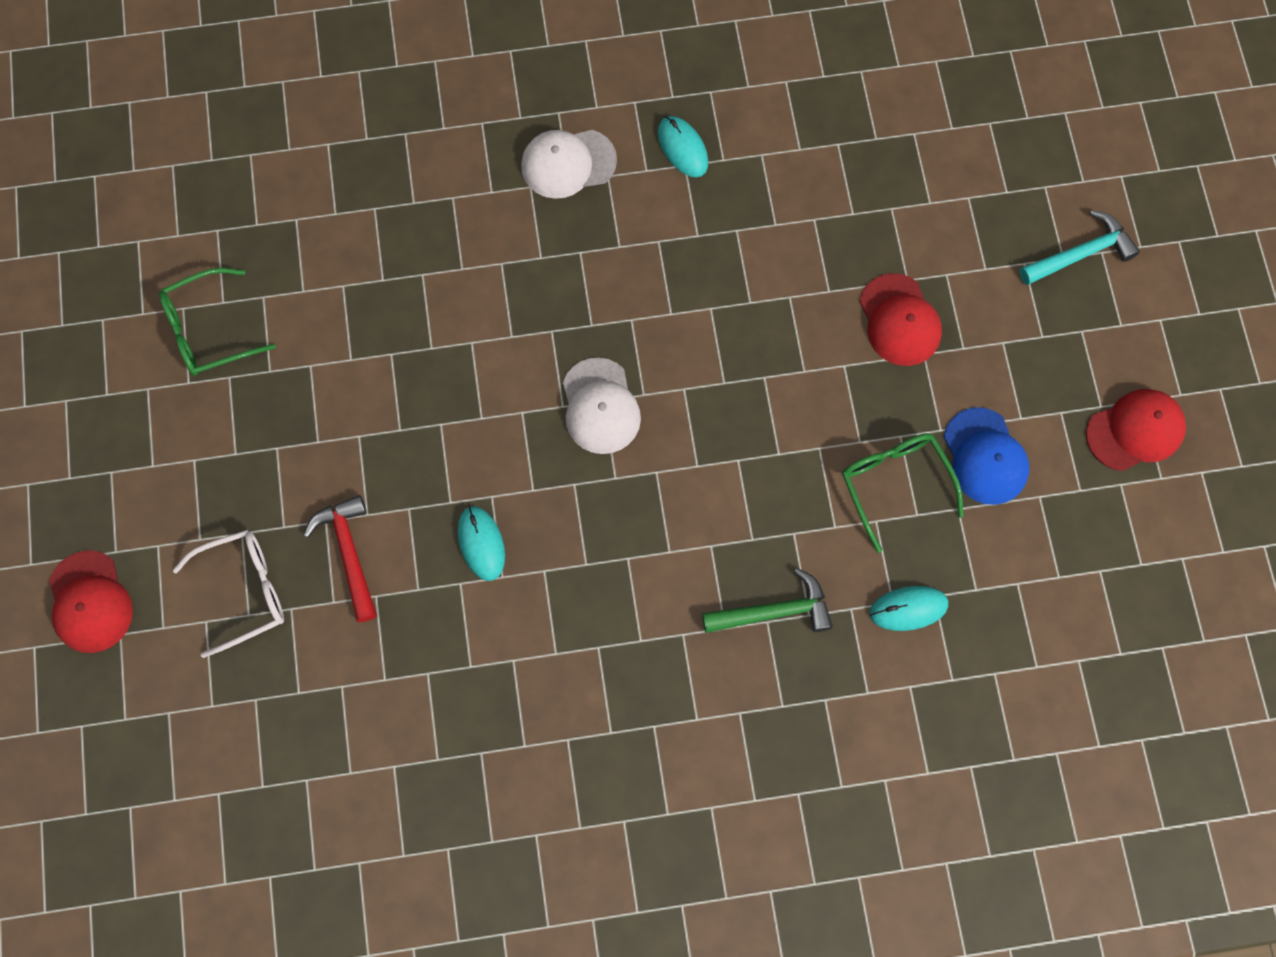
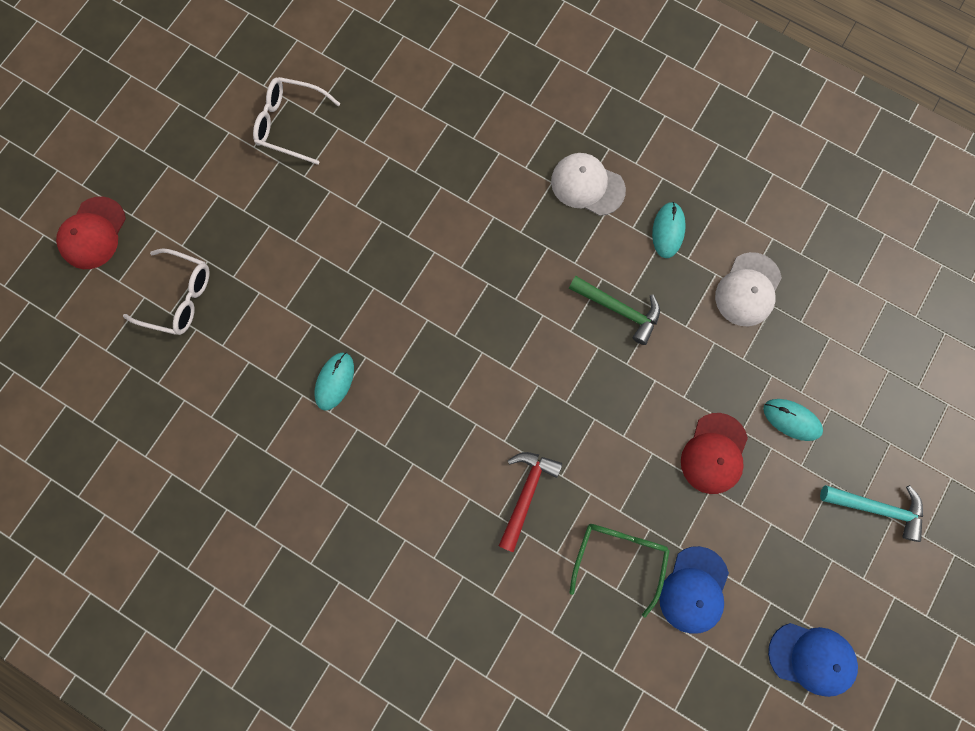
camera: 40 degrees right, 5 degrees up
(208, 330) = (290, 124): green glasses -> white glasses
(349, 553) = (255, 323): red hammer -> red hammer (526, 494)
(600, 406) = (477, 354): white cap -> white cap (748, 289)
(774, 611) = (472, 574): green hammer -> green hammer (618, 309)
(908, 608) = (558, 646): turquoise mouse -> turquoise mouse (791, 420)
(1135, 431) = (811, 658): red cap -> blue cap

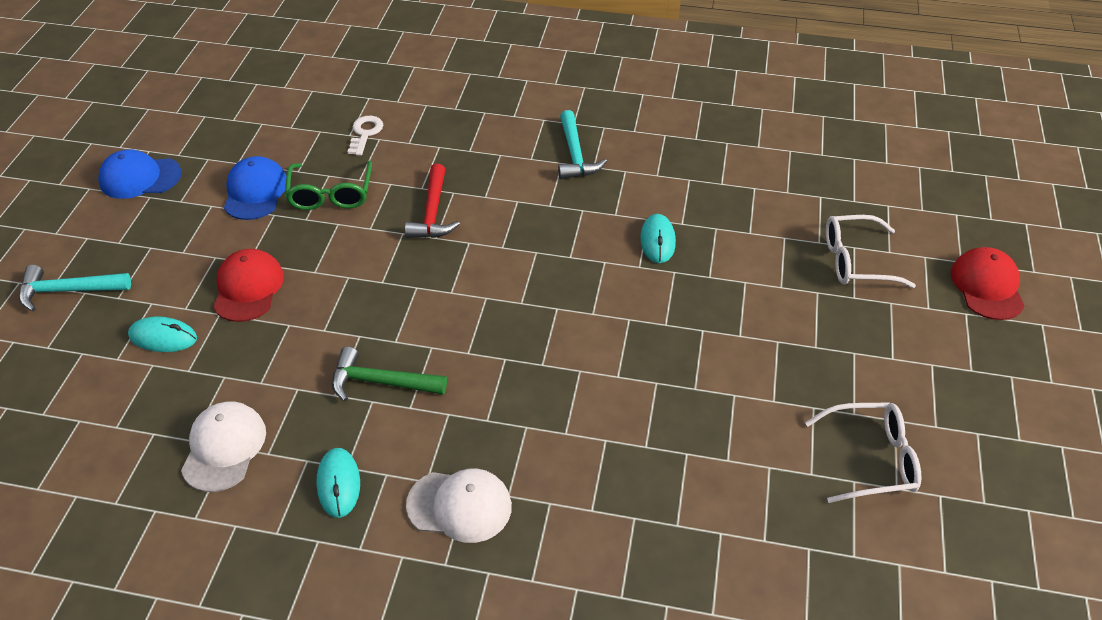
camera: 160 degrees right, 30 degrees down
(358, 529) = (575, 154): none -> turquoise hammer
(564, 648) = (365, 133): none -> white key

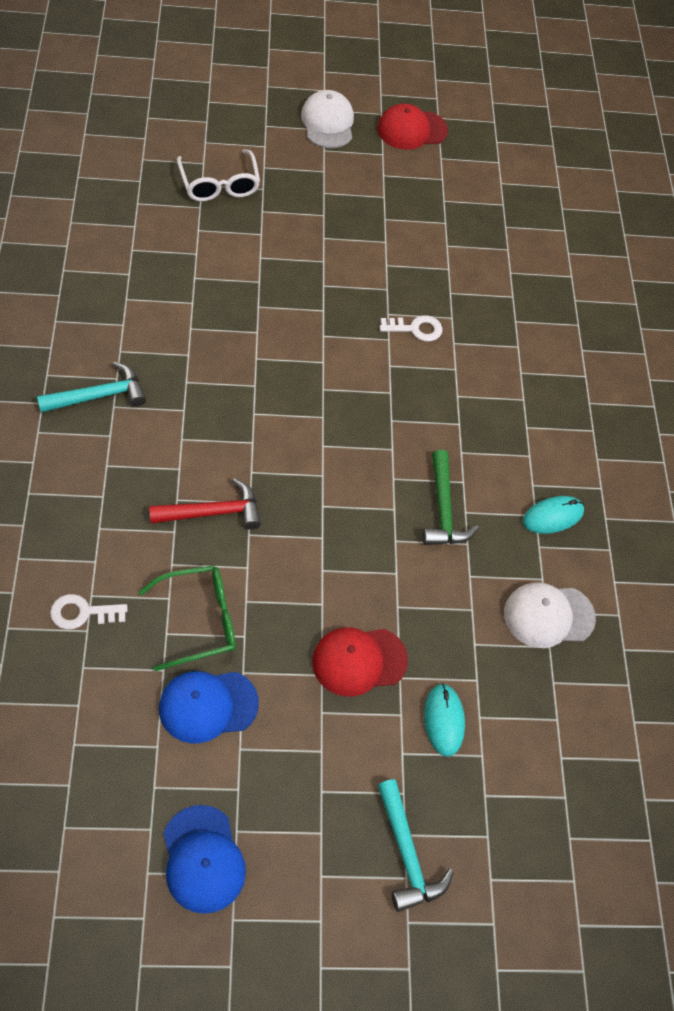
camera: 110 degrees left, 10 degrees up
(459, 506) = (543, 429): white cap -> white cap (328, 123)
(630, 405) = (416, 329): none -> white key
(657, 241) = (220, 320): turquoise mouse -> none
(871, 459) = (422, 190): white glasses -> none
(987, 286) = (233, 110): red cap -> red cap (412, 130)

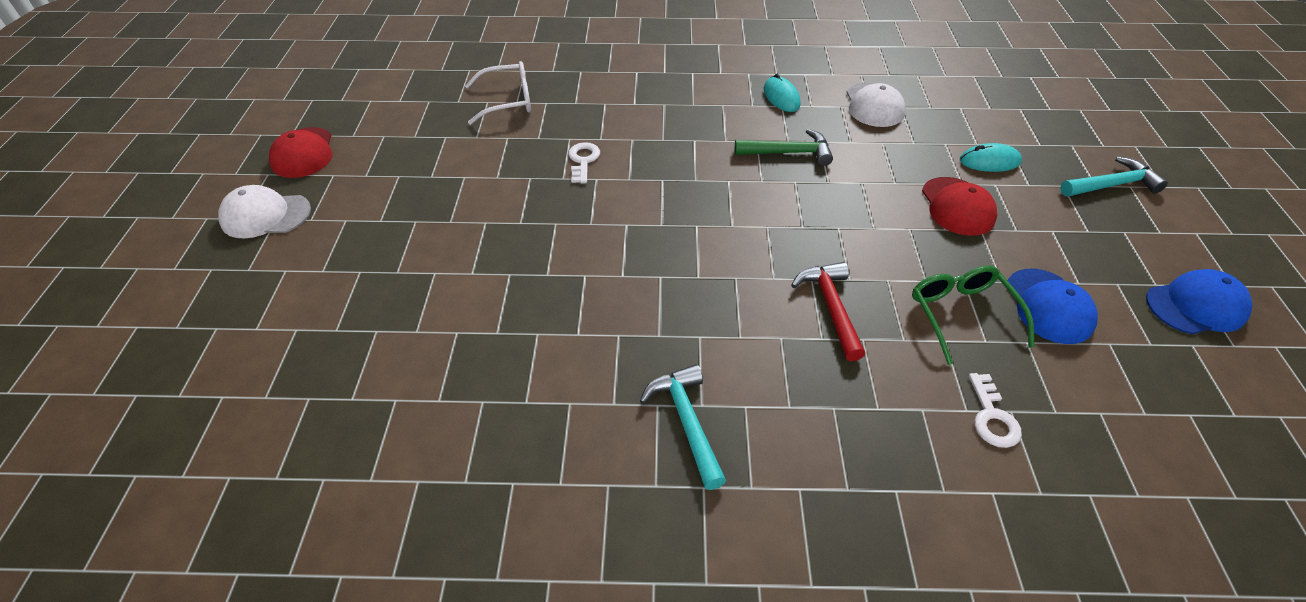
camera: 80 degrees left, 10 degrees down
(219, 184) = (341, 312): white glasses -> white glasses (508, 101)

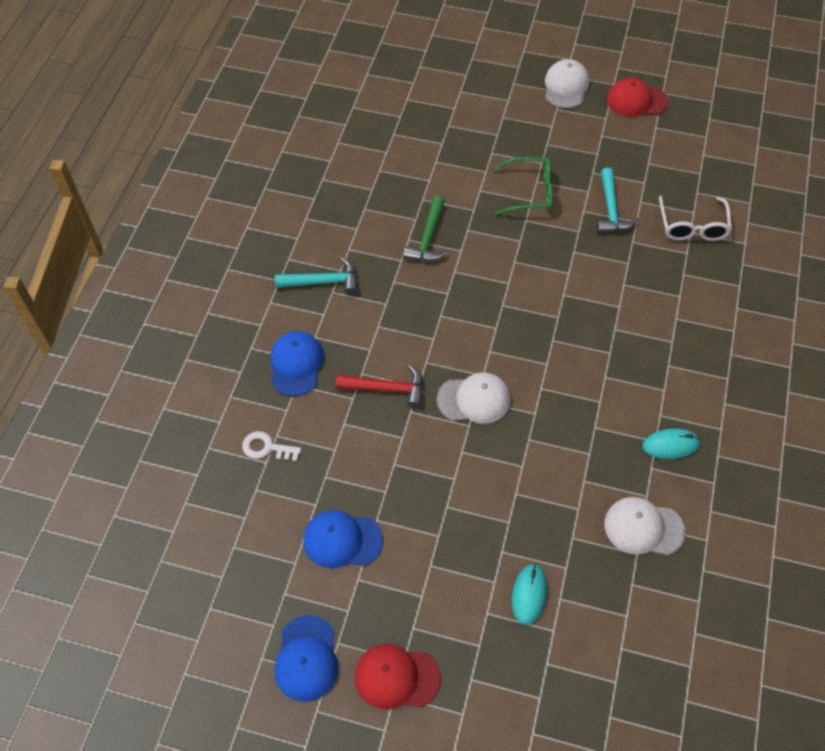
camera: 105 degrees right, 10 degrees up
(583, 161) = (594, 267): white key -> none
(788, 153) = (576, 421): green hammer -> green hammer (428, 238)
(803, 228) = (474, 399): none -> white cap
(846, 418) = (296, 364): none -> blue cap
(957, 206) = (472, 531): red cap -> red cap (396, 677)
(962, 315) = (353, 472): green glasses -> green glasses (530, 192)
(1111, 185) = (468, 695): turquoise hammer -> turquoise hammer (611, 209)

